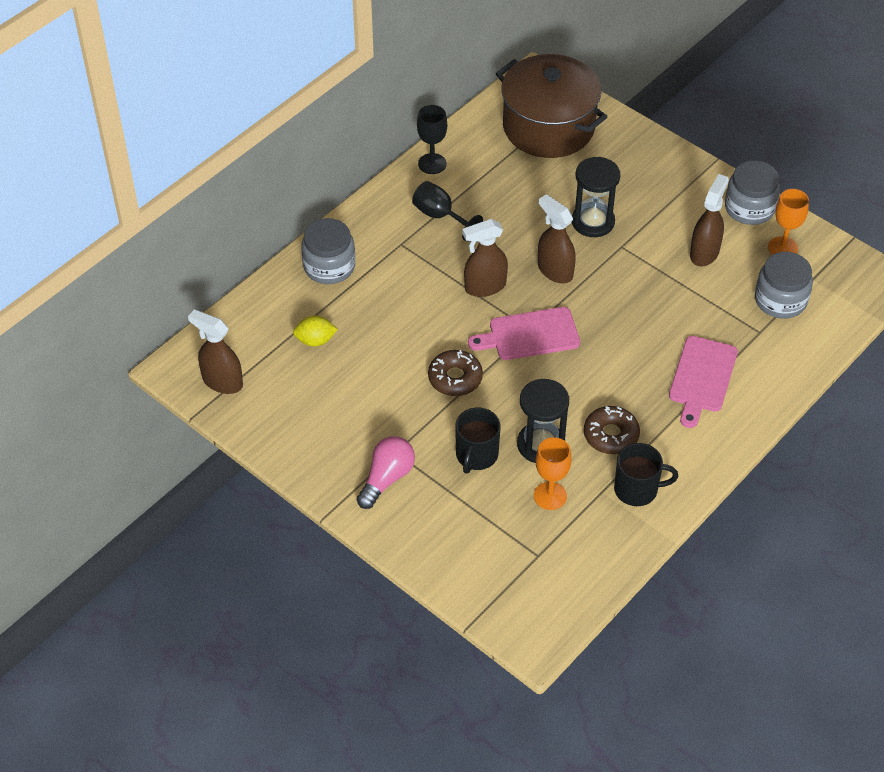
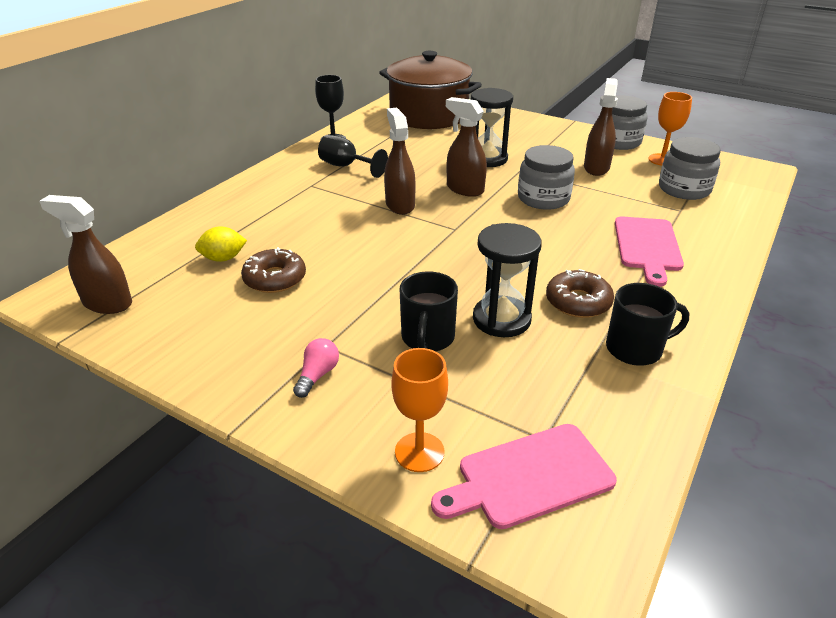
camera: 10 degrees left, 15 degrees down
(329, 266) = (239, 205): grey jar -> grey jar (543, 198)
(386, 478) = (317, 375): pink light bulb -> pink light bulb, size x0.62
(455, 378) = (385, 273): brown donut -> brown donut (275, 279)
(484, 287) = (400, 205): brown spray bottle -> brown spray bottle turned 105 degrees clockwise
(529, 335) = (456, 233): pink cutting board -> pink cutting board (529, 477)
(550, 496) = (533, 368): orange goblet -> orange goblet (419, 452)

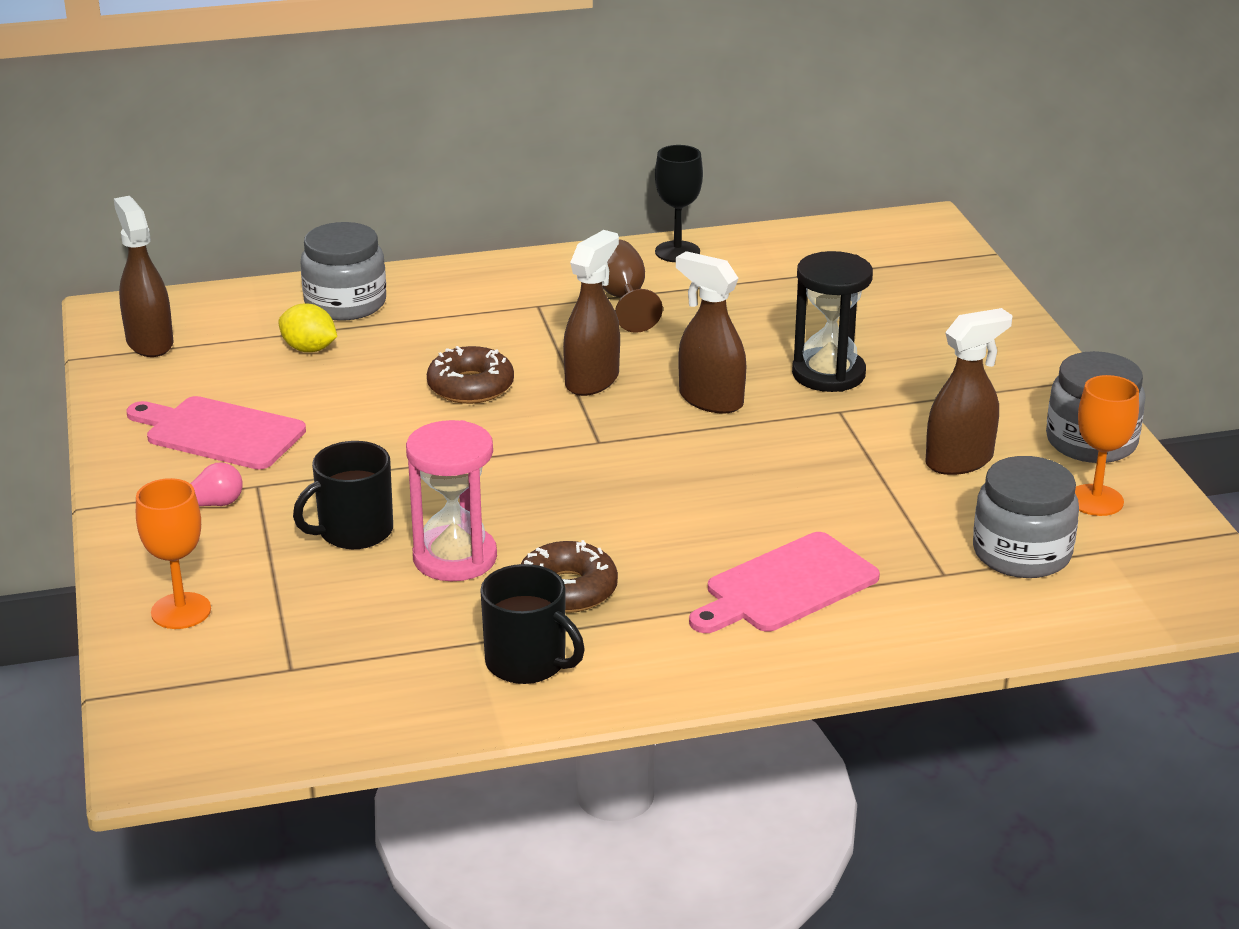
camera: 45 degrees right, 5 degrees down
(275, 279) = (320, 396): brown donut -> brown donut (470, 387)
(346, 166) = (623, 299): black goblet -> brown goblet
(429, 115) = (882, 270): brown pot -> none
(464, 189) = (710, 400): brown spray bottle -> brown spray bottle turned 45 degrees counterclockwise
(501, 319) = (455, 558): black hourglass -> pink hourglass
(529, 477) = (226, 682): pink cutting board -> pink cutting board (219, 433)
(543, 198) = (787, 462): grey jar -> grey jar (345, 303)

